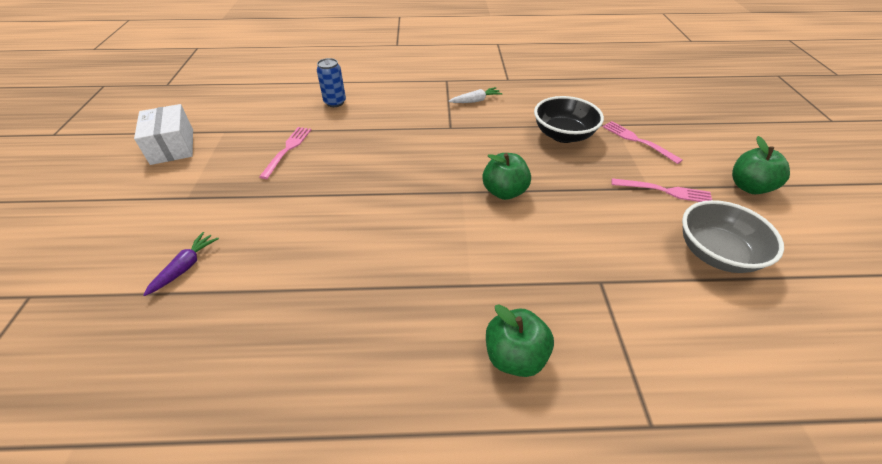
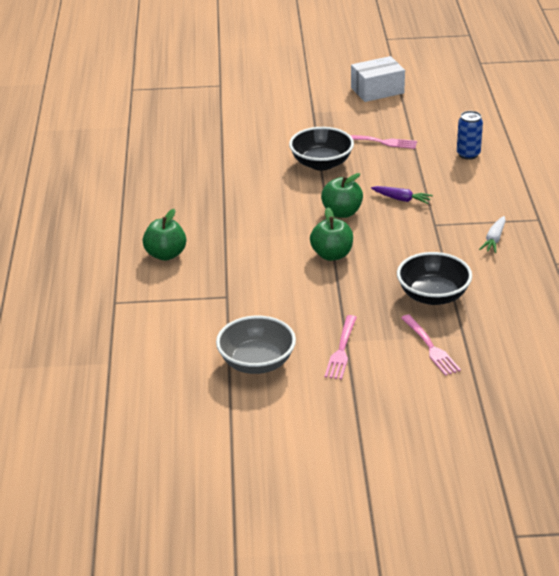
camera: 90 degrees right, 10 degrees down
(185, 267) = (242, 127): purple carrot -> purple carrot (401, 199)
(315, 194) = (321, 163): none -> black bowl
(475, 101) = (494, 239): white carrot -> white carrot turned 45 degrees clockwise
(638, 141) = (430, 347): pink fork -> pink fork turned 105 degrees clockwise
(749, 187) = (354, 410): green apple -> green apple (342, 213)

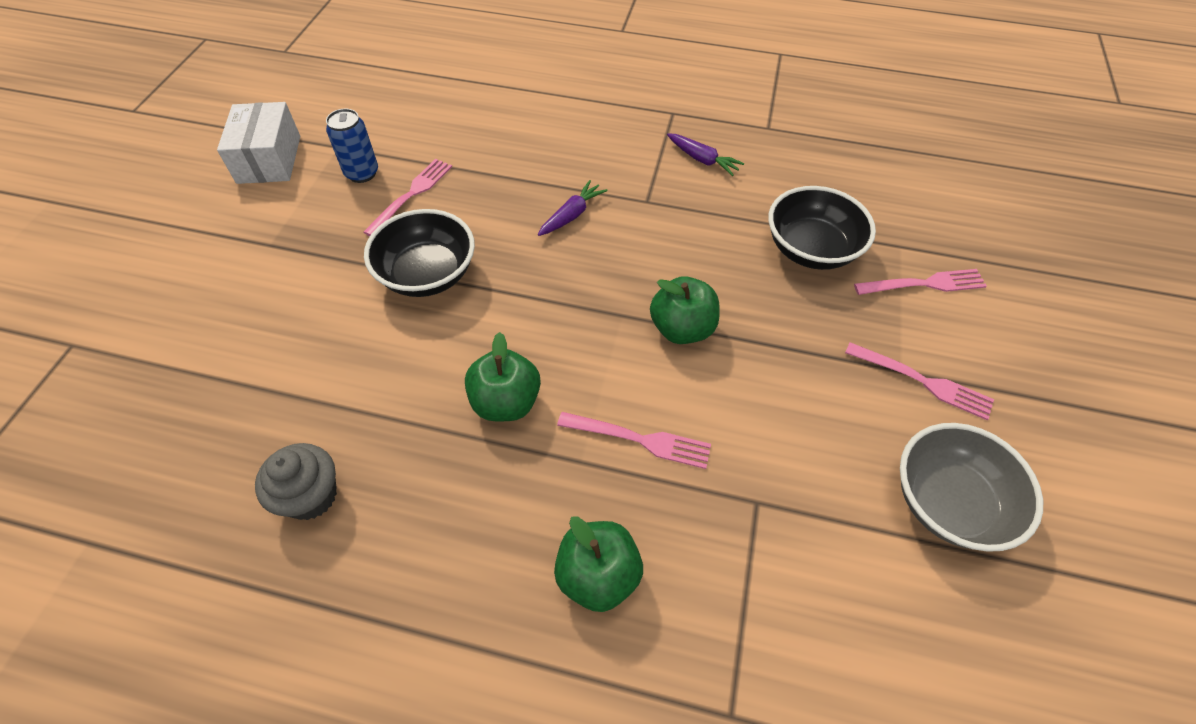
camera: 75 degrees left, 20 degrees up
(172, 170) = (311, 496): none -> grey cupcake
(247, 253) = (639, 439): none -> pink fork
(342, 213) = (575, 287): green apple -> green apple (506, 402)
(468, 154) = (498, 124): blue can -> blue can (362, 173)
(494, 239) = (702, 160): white carrot -> purple carrot

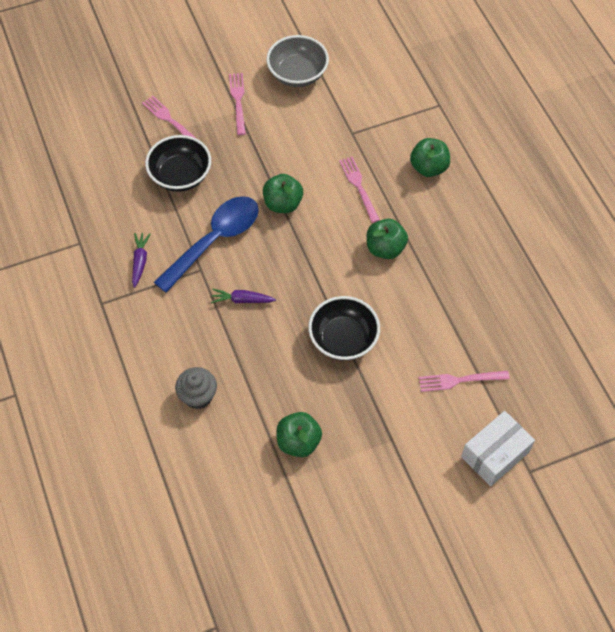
camera: 125 degrees left, 5 degrees up
(269, 159) = (331, 512): white box -> white box (495, 454)
(311, 496) = (491, 288): grey cupcake -> grey cupcake (198, 396)
(362, 173) = (298, 442): blue can -> green apple
(411, 195) = (293, 397): pink fork -> pink fork (460, 380)
(679, 233) = (215, 240): none -> blue spoon

